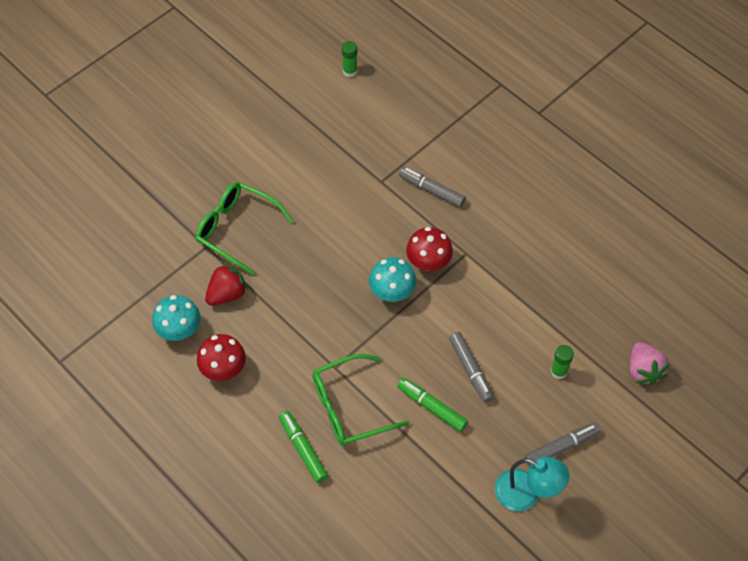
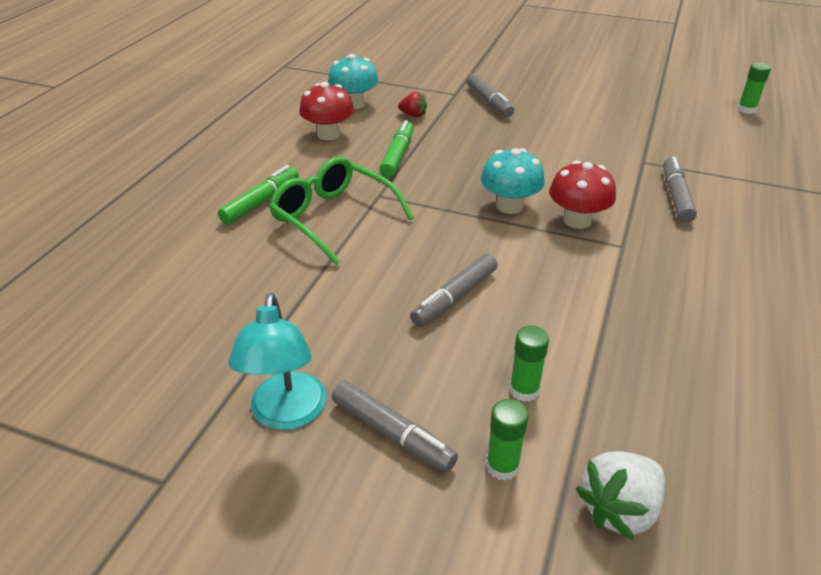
camera: 65 degrees right, 20 degrees down
(227, 294) = (413, 115): red strawberry -> red strawberry, size x0.61
(237, 229) = (489, 102): green glasses -> grey marker
(432, 407) = (374, 279): green marker -> green marker (397, 156)
(601, 406) = (502, 466): none -> green glue stick
(643, 370) = (619, 509): pink strawberry -> white strawberry

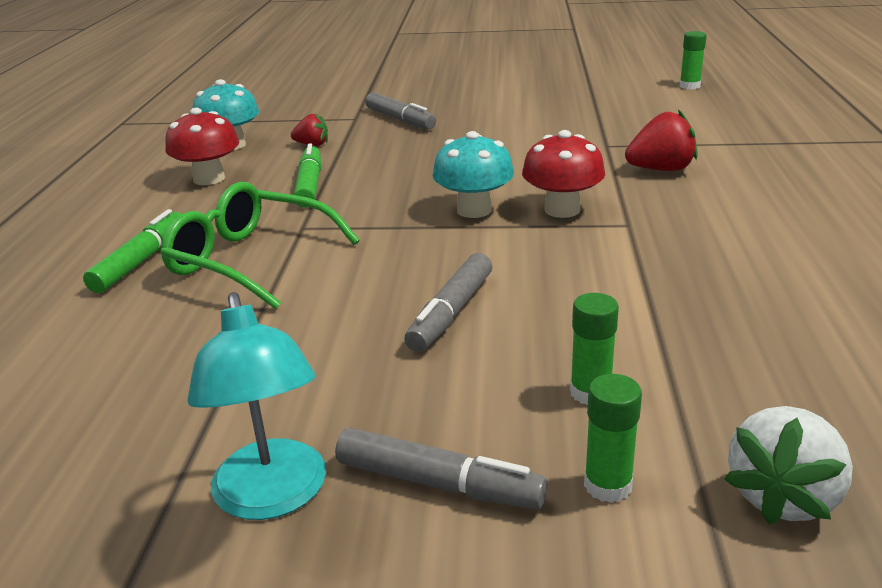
camera: 15 degrees left, 10 degrees down
(676, 196) = (661, 170): grey marker -> red strawberry

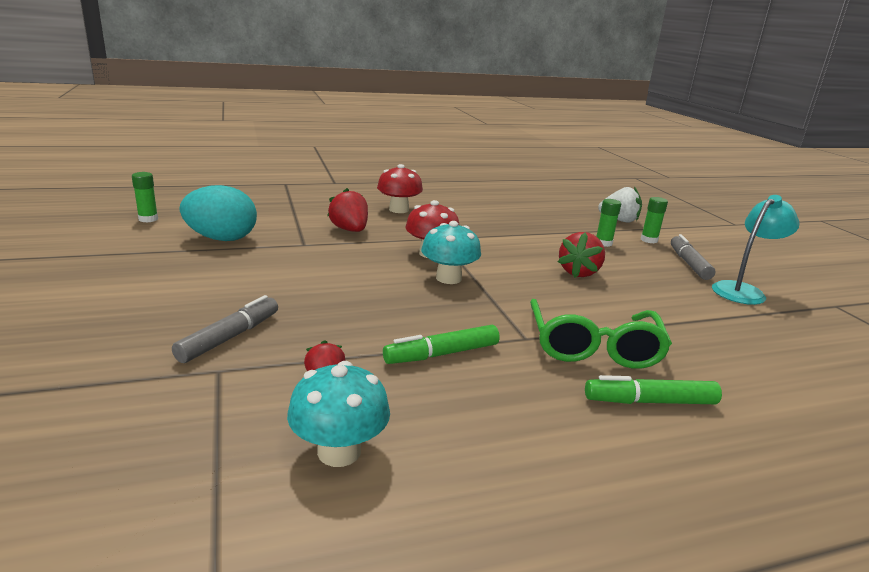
camera: 115 degrees left, 5 degrees down
(209, 179) = (460, 428): red mushroom -> red mushroom (399, 210)
(451, 313) = (579, 272): grey marker -> red strawberry
(626, 113) = (221, 239): none -> turquoise egg

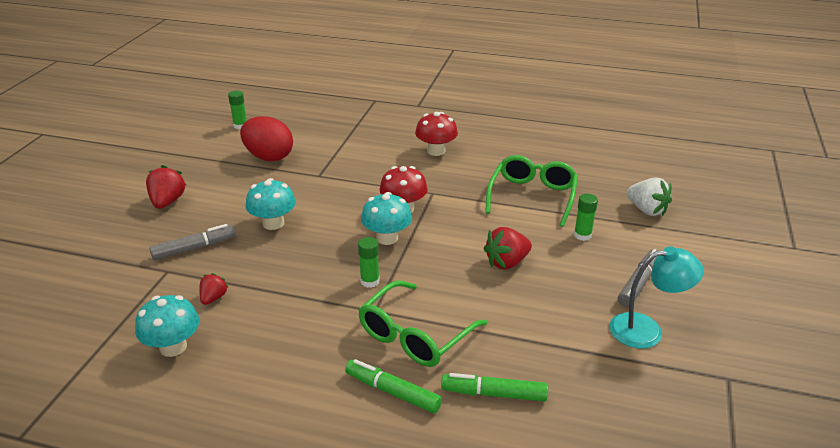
camera: 35 degrees right, 10 degrees up
(221, 239) = (269, 157): turquoise egg -> red egg
(306, 292) = (273, 223): none -> turquoise mushroom
(350, 230) = (368, 167): red strawberry -> red strawberry (167, 202)
(442, 354) = (301, 303): green marker -> green marker (494, 394)
(527, 226) = (532, 196): none -> green glasses
(649, 240) = (640, 243): green glue stick -> green glue stick (370, 281)

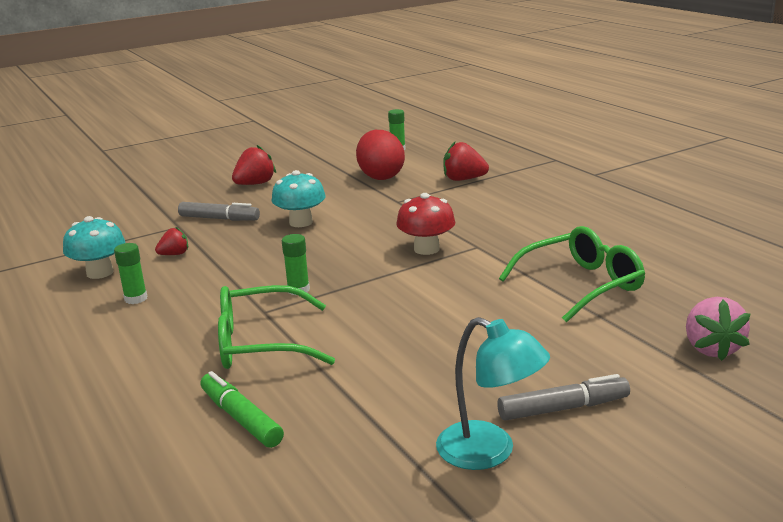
camera: 45 degrees right, 10 degrees down
(387, 238) = (370, 265): turquoise mushroom -> none
(392, 392) = (172, 373): green marker -> none
(436, 151) = (544, 215): red mushroom -> none
(507, 262) = (446, 327): red strawberry -> red strawberry (463, 179)
(582, 235) = (576, 339): green glue stick -> green glue stick (136, 299)
(646, 210) = (711, 348): white strawberry -> pink strawberry

